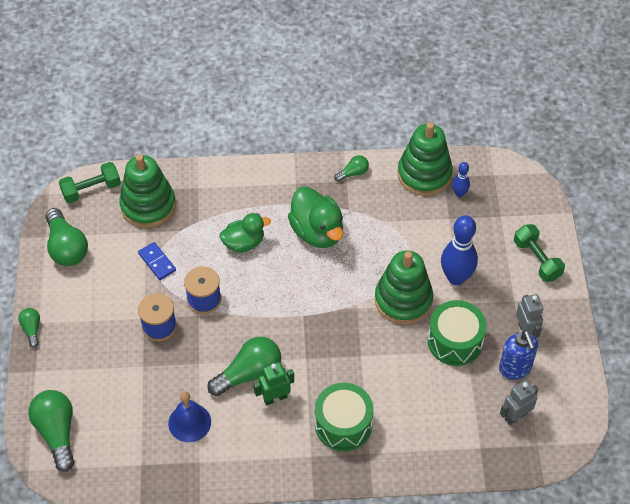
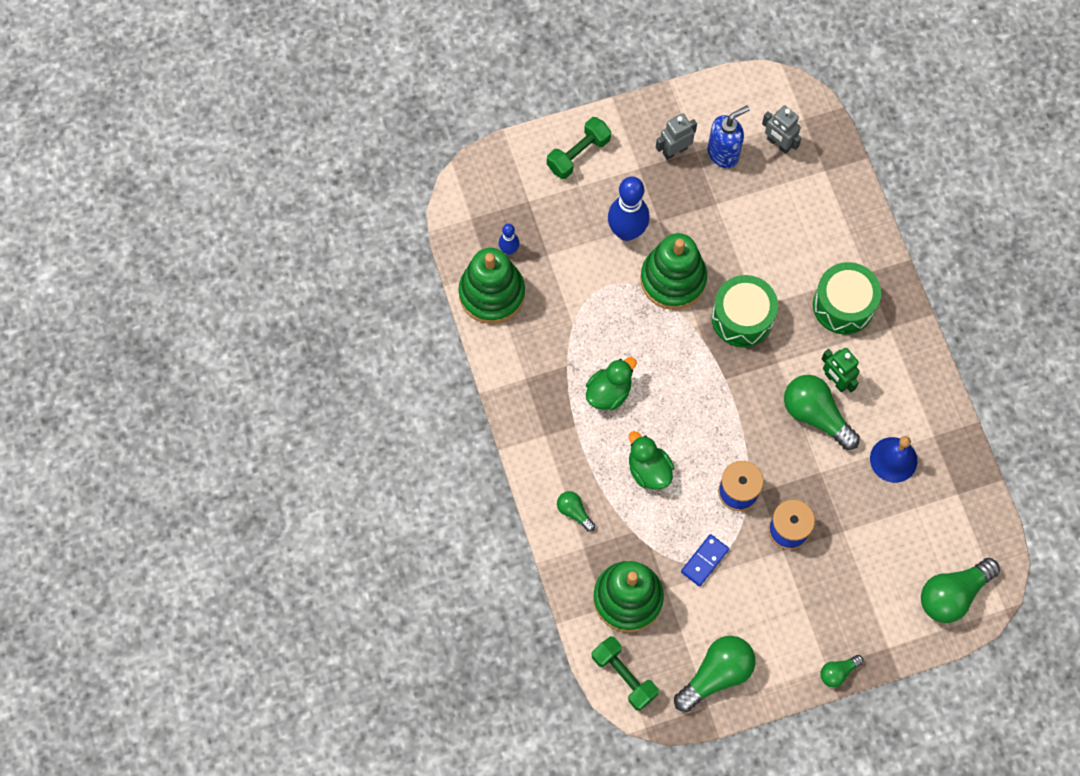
camera: 105 degrees left, 15 degrees up
(317, 232) = (609, 392): green duck -> green duck, size x0.66
(353, 173) = (512, 373): green light bulb -> green light bulb (574, 512)
(455, 341) = (708, 217): green drum -> green drum (742, 318)

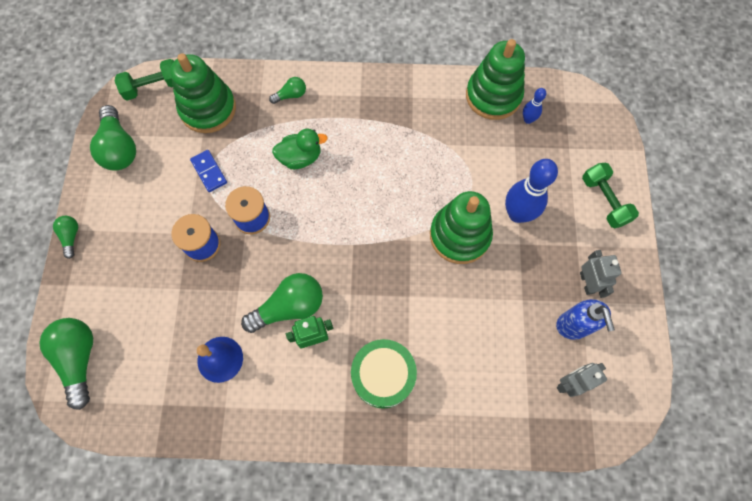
camera: 110 degrees right, 0 degrees up
(609, 392) = (377, 151): green duck -> none
(742, 318) = (403, 280): green drum -> none

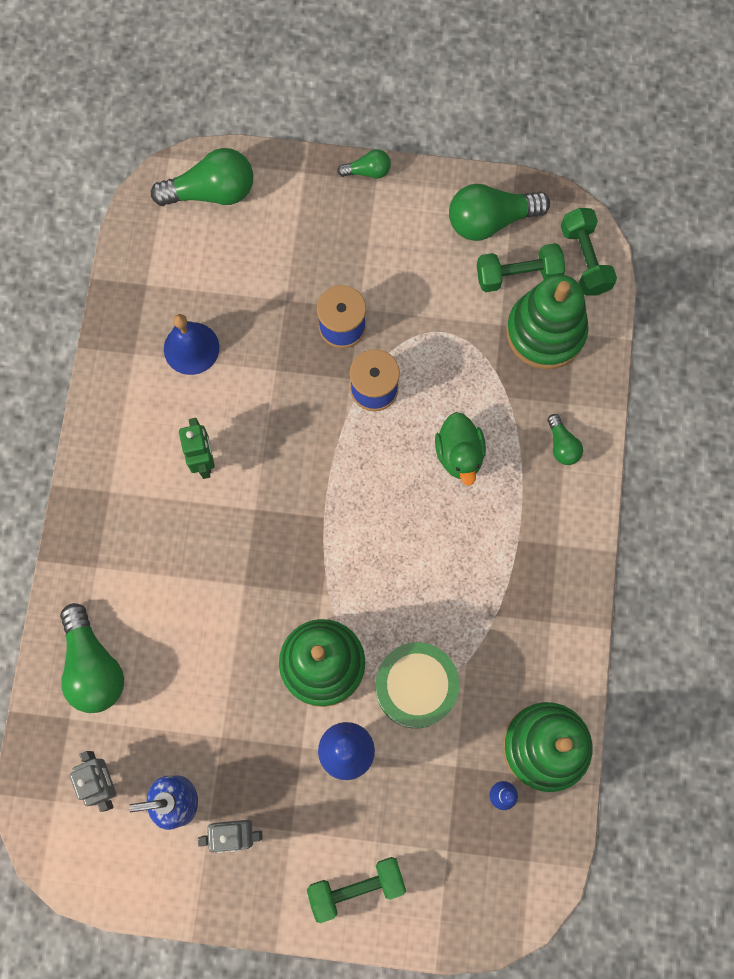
camera: 95 degrees right, 5 degrees up
(164, 128) = (518, 275): none -> green dumbbell
(209, 172) = (446, 334): blue domino -> none
(289, 307) = (246, 431): green light bulb -> green light bulb (93, 666)
(383, 376) = (145, 541): green drum -> green drum (415, 687)

